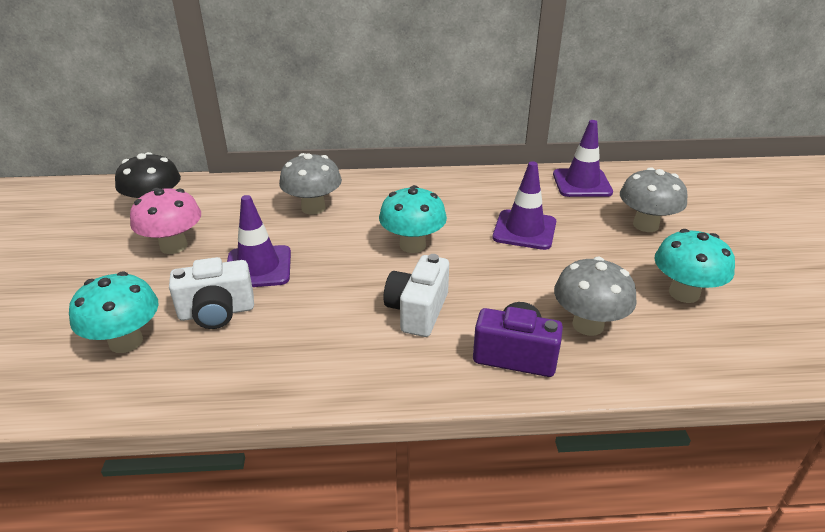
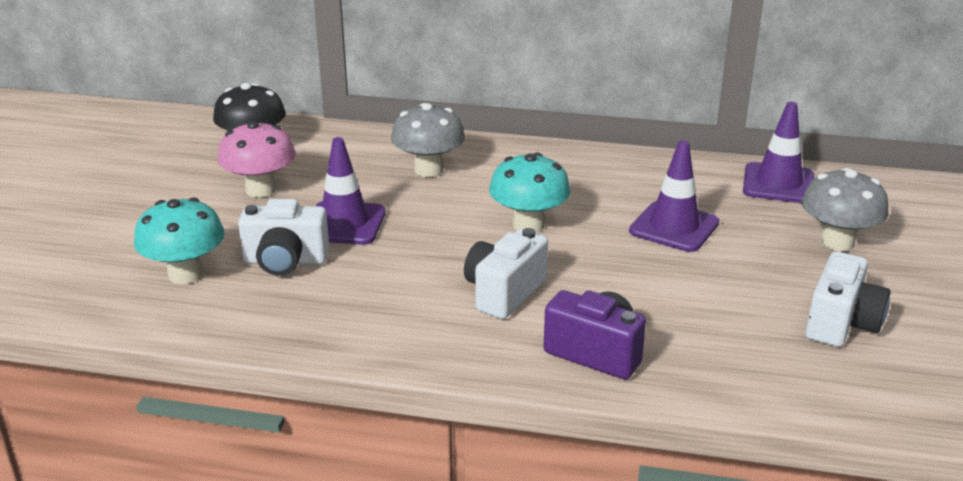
camera: 15 degrees right, 5 degrees down
(588, 325) = (699, 337): grey mushroom -> none
(684, 293) = (841, 323): turquoise mushroom -> white camera

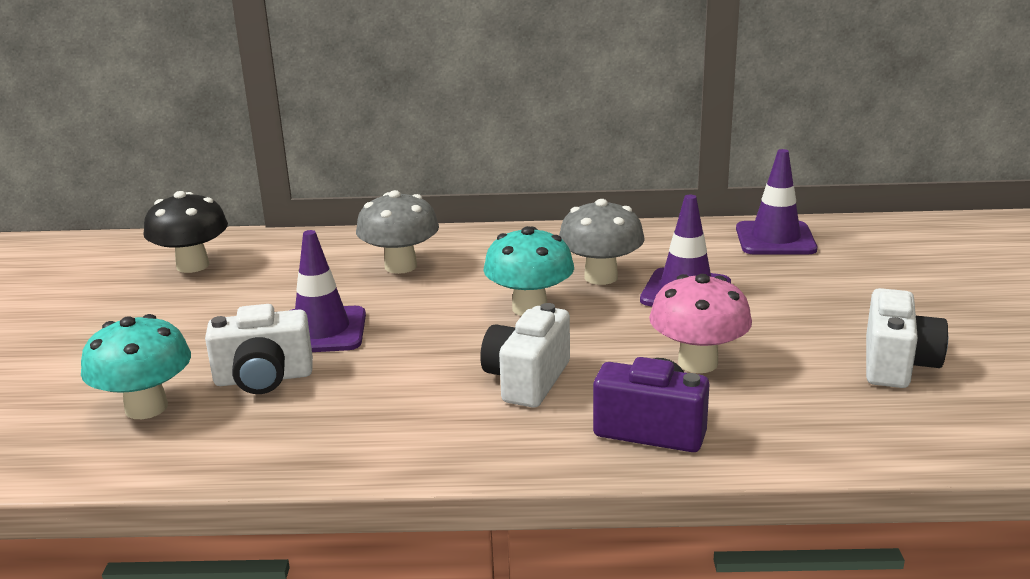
camera: 10 degrees left, 5 degrees down
(261, 190) = (213, 307): pink mushroom -> pink mushroom (697, 363)
(837, 242) = (857, 287): grey mushroom -> grey mushroom (601, 277)

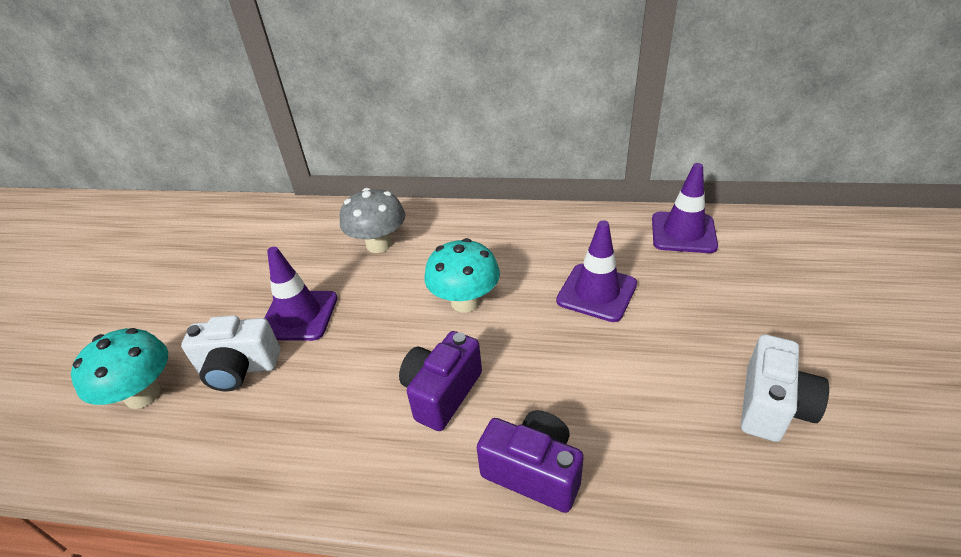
camera: 10 degrees right, 15 degrees up
(193, 265) = (231, 233): black mushroom -> none
(527, 380) = (442, 393): white camera -> purple camera
(601, 277) = (530, 268): grey mushroom -> none
(697, 363) = (590, 385): pink mushroom -> none

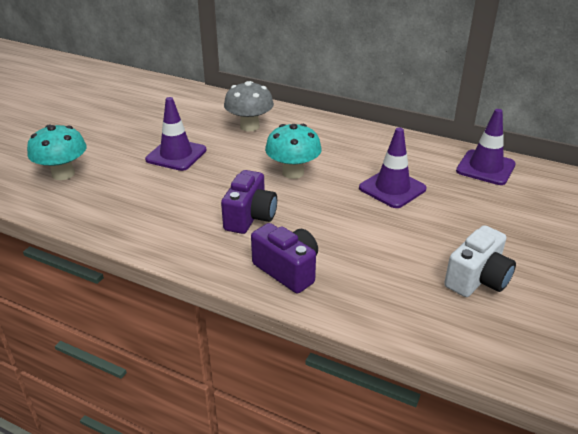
camera: 15 degrees right, 5 degrees down
(239, 369) = (126, 174): white camera -> none
(442, 393) = (250, 217): purple camera -> purple camera turned 150 degrees clockwise

